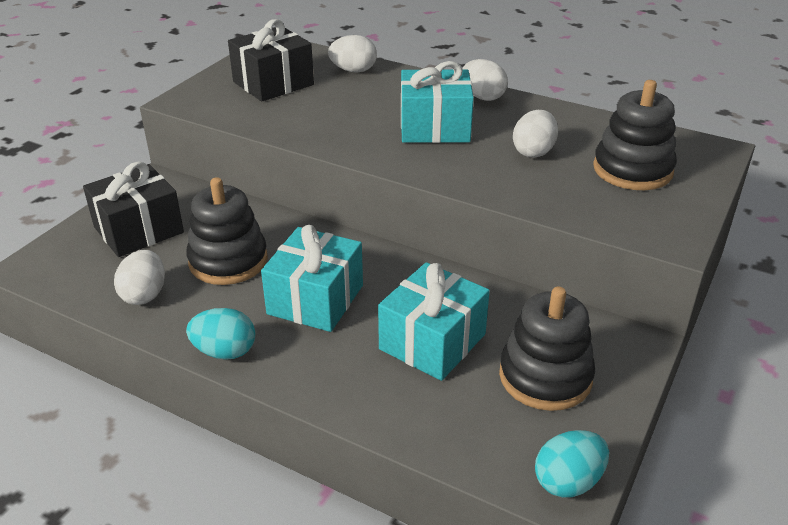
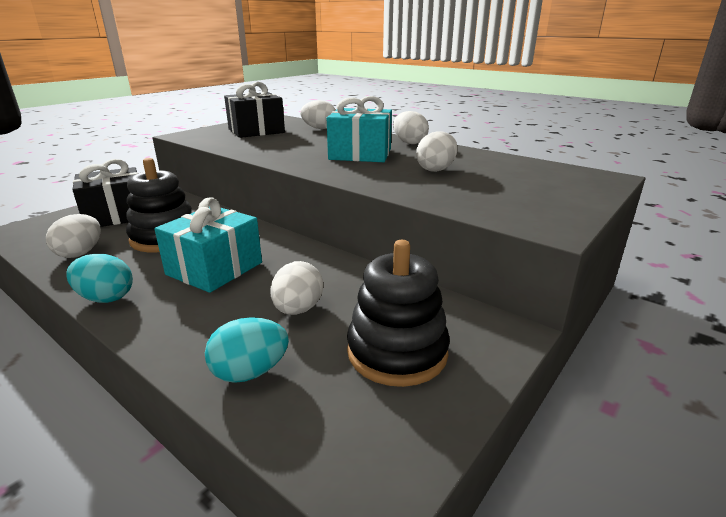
camera: 10 degrees right, 10 degrees down
(432, 341) = (298, 309): turquoise gift -> white egg
(568, 481) = (379, 471): turquoise egg -> turquoise egg (250, 372)
(632, 170) = (522, 183): black stacking toy -> none

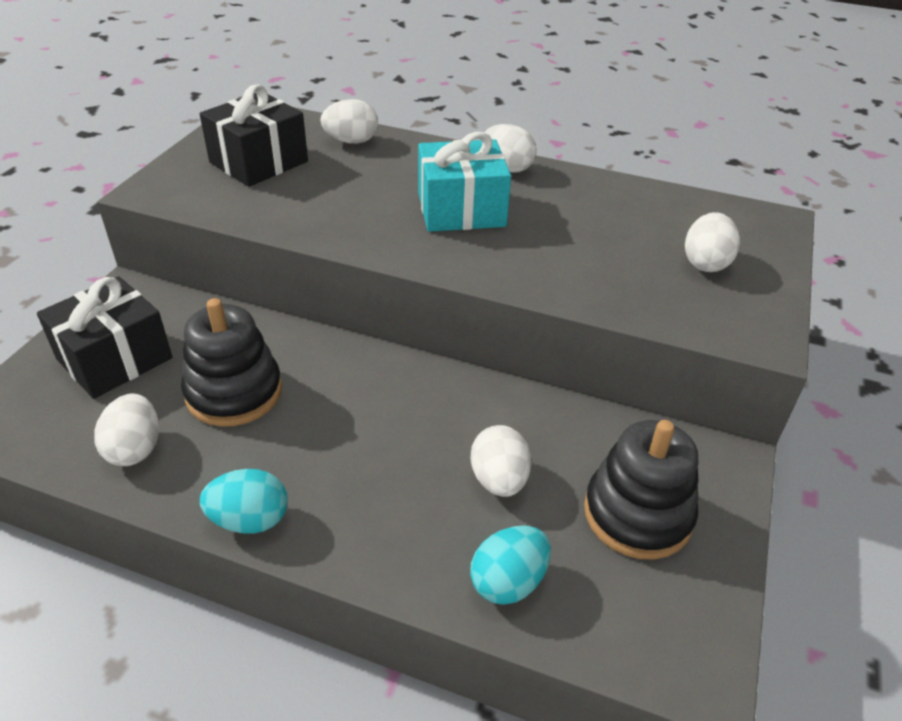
camera: 20 degrees left, 15 degrees up
(214, 268) = (349, 436): turquoise gift -> none
(436, 169) = (580, 234): white egg -> white egg (705, 263)

